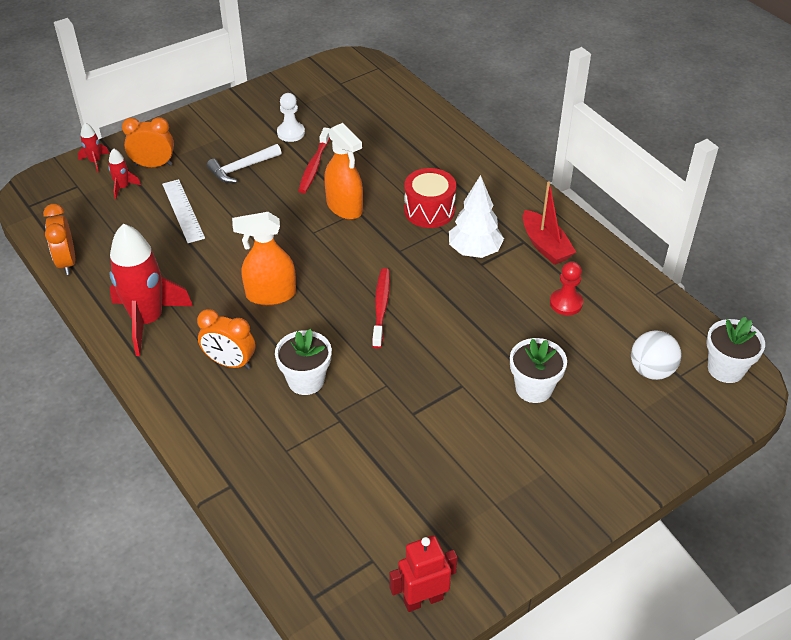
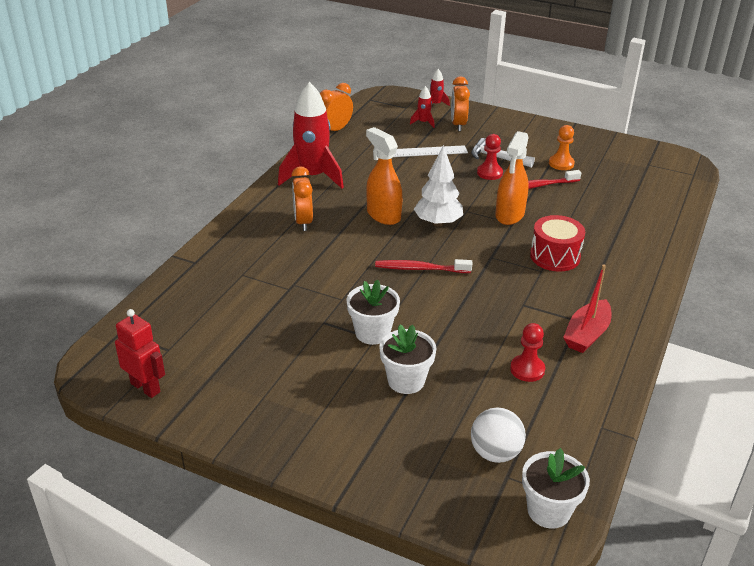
camera: 60 degrees right, 10 degrees down
(153, 165) = (458, 125): orange clock -> orange clock turned 150 degrees counterclockwise
(183, 210) = (427, 151): white ruler -> white ruler turned 45 degrees clockwise
(263, 186) = (489, 173): none -> red pawn
(291, 133) = (561, 163): white pawn -> orange pawn
(306, 380) = (314, 260): white flower pot -> white flower pot (372, 333)
(381, 307) = (420, 269): red toothbrush -> red toothbrush turned 150 degrees counterclockwise
(474, 251) = (534, 296): white tree -> white tree (437, 223)

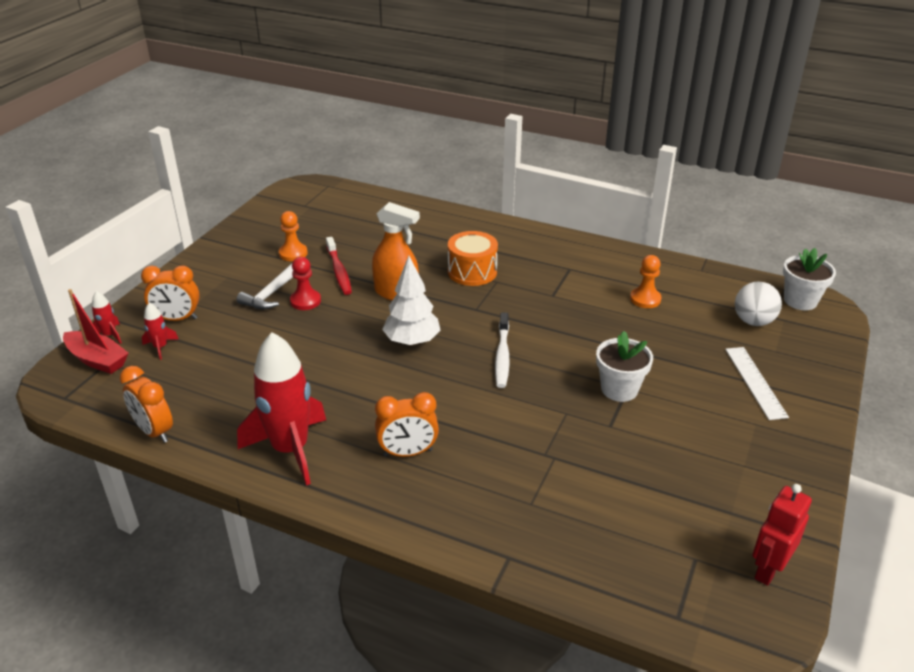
camera: 90 degrees left, 0 degrees up
(383, 215) = (393, 383): orange spray bottle -> none
(406, 381) = (684, 367): white flower pot -> none
(420, 269) = (502, 356): red toothbrush -> white toothbrush
(427, 151) = (243, 345): white ruler -> white ruler (755, 382)
(527, 369) = (645, 299): red pawn -> orange pawn
(555, 256) = (472, 272): red drum -> orange drum
(586, 334) = (589, 266): red boat -> red boat (97, 360)

